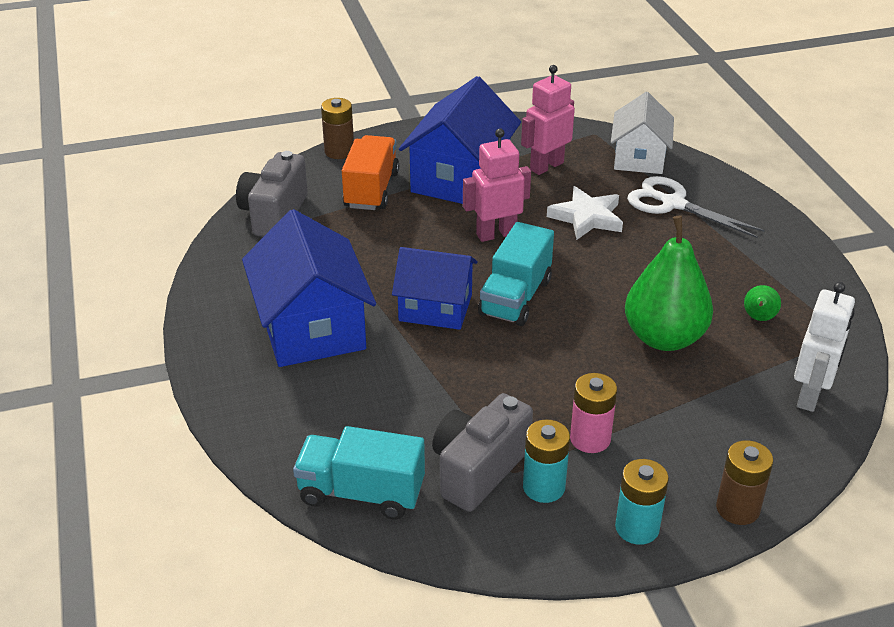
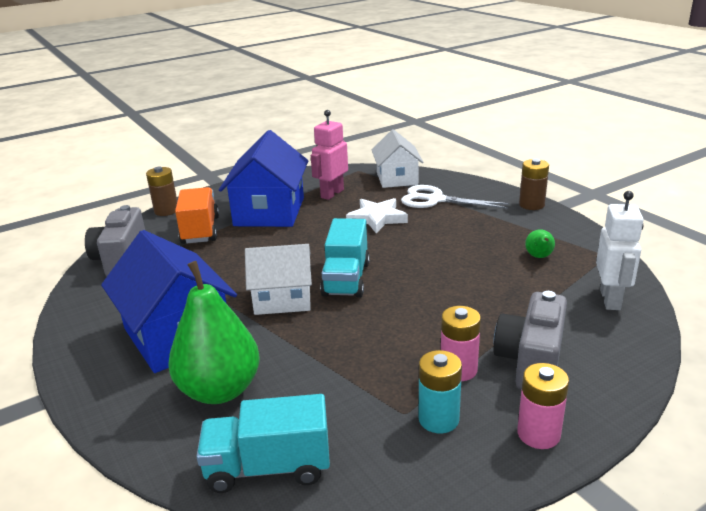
camera: 15 degrees left, 10 degrees down
(435, 308) = (282, 299): blue house -> white house
(478, 469) = (372, 418): grey camera -> grey camera (530, 362)
(496, 234) = (312, 241): pink robot -> none
(637, 528) = (538, 434): turquoise battery -> pink battery
(664, 338) = (477, 283): green pear -> green pear (220, 390)
(737, 509) = (612, 396): brown battery -> brown battery (531, 205)

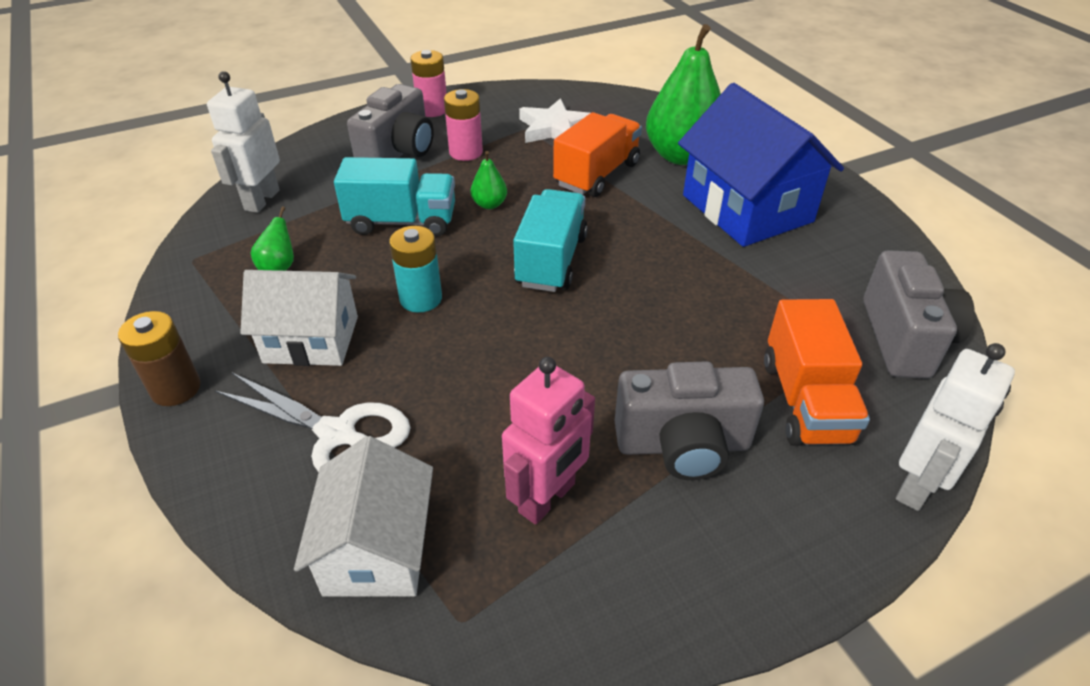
camera: 175 degrees left, 15 degrees up
(166, 211) = (917, 485): brown battery -> white robot
(268, 467) = (630, 109): turquoise truck -> turquoise truck (402, 222)
(269, 211) = (683, 445): blue house -> grey camera
(282, 299) = (634, 240): white house -> white house (311, 339)
(313, 356) = (597, 174): none -> orange truck
(377, 218) = (473, 389): white star -> white star (554, 128)
(409, 316) = (489, 204): none -> green pear
(438, 419) = (500, 123): turquoise battery -> turquoise battery (421, 299)

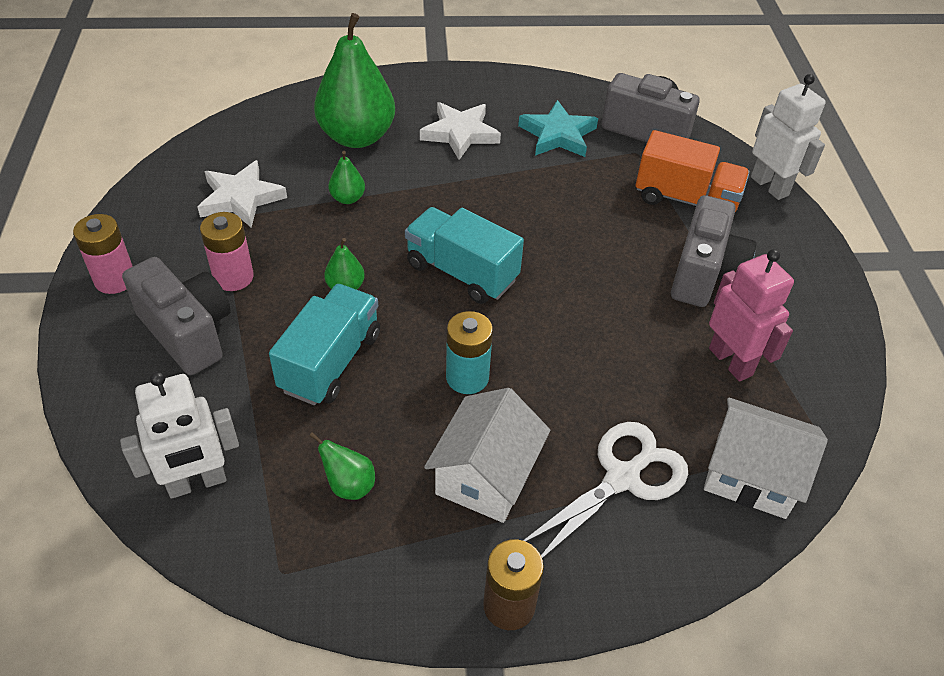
camera: 70 degrees left, 5 degrees up
(261, 200) = (197, 483): white robot -> white robot turned 60 degrees counterclockwise
(597, 174) = (347, 198): orange truck -> green pear
(747, 208) = (460, 133): blue house -> white star
(816, 271) = (558, 135): none -> turquoise star

